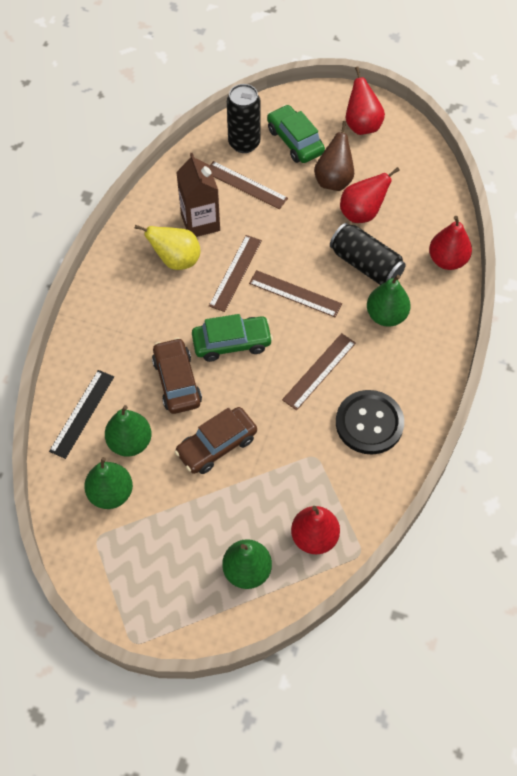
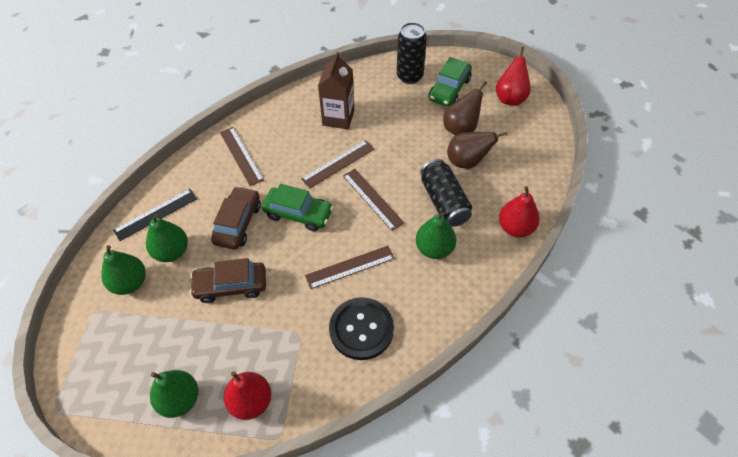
camera: 30 degrees right, 5 degrees down
(176, 260) = (302, 136): yellow pear -> none
(246, 185) = (390, 105): brown ruler -> brown ruler (241, 156)
(295, 141) = (449, 89): green car -> green car turned 150 degrees counterclockwise
(362, 213) = (467, 161): red pear -> brown pear

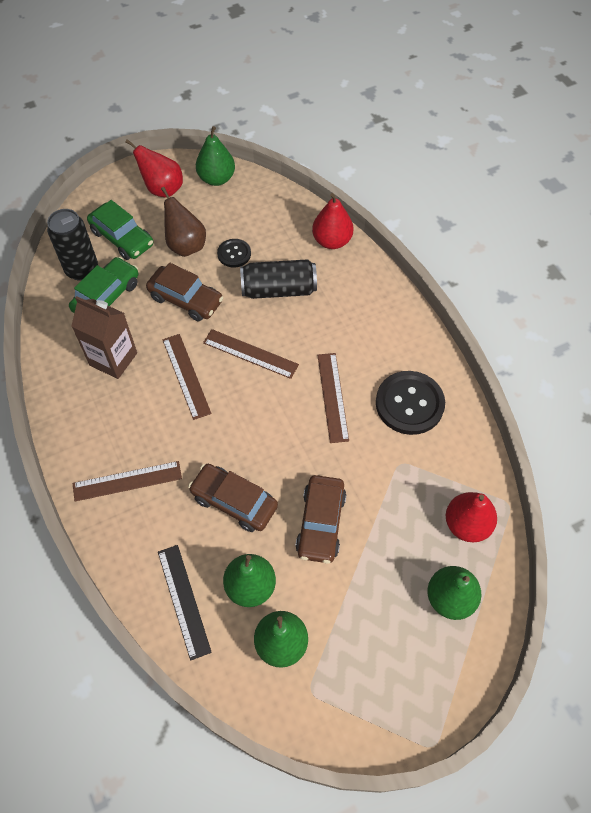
camera: 75 degrees left, 5 degrees up
(298, 214) = (243, 432): green car -> green car (106, 296)
(372, 199) = (250, 354): brown ruler -> brown ruler turned 45 degrees clockwise
(408, 143) = (186, 299): none -> brown car
(434, 249) = (334, 315): green pear -> green pear (216, 178)
(467, 161) = (234, 254): brown pear -> black button

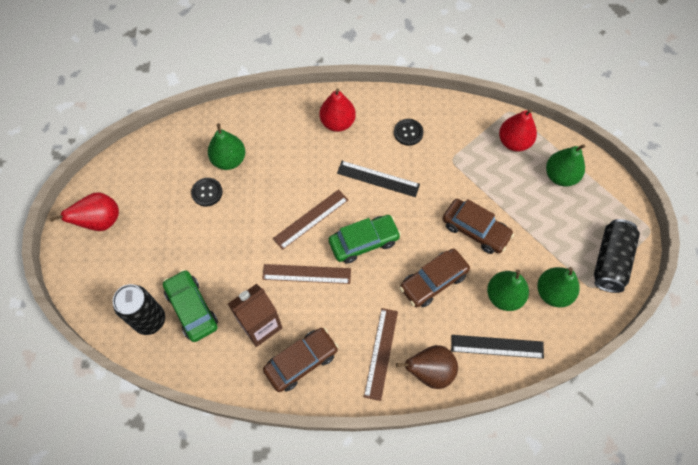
camera: 65 degrees left, 5 degrees up
(122, 238) = (135, 274): green car -> green car (364, 242)
(186, 245) = (175, 226): brown pear -> brown pear (430, 371)
(186, 299) = (232, 246): brown car -> brown car (301, 361)
(216, 178) = (117, 174): green pear -> green pear (229, 160)
(278, 289) = (262, 174): black can -> black can (610, 261)
(332, 241) = (237, 118): red pear -> red pear (337, 122)
(332, 397) = (378, 178): brown ruler -> black ruler
(409, 404) = (408, 132): black button -> black button, size x0.55

